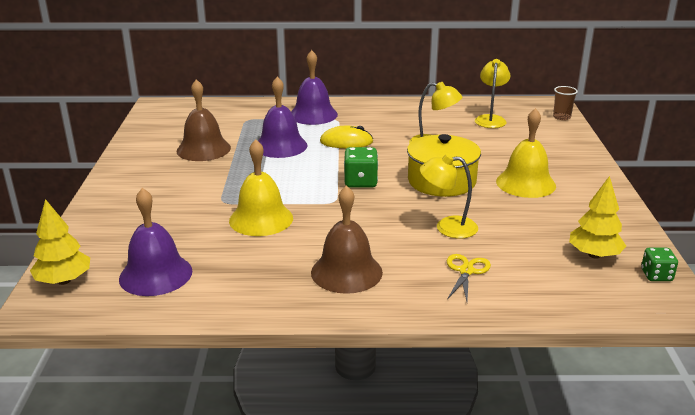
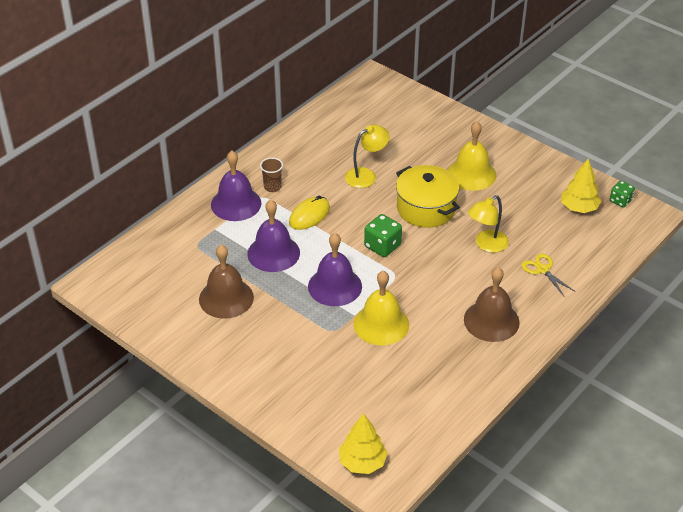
camera: 50 degrees left, 15 degrees up
(155, 274) = (402, 412): purple bell -> purple bell (335, 286)
(490, 119) = (361, 122): yellow lamp -> none
(561, 117) = (400, 88): brown cup -> brown cup (272, 187)

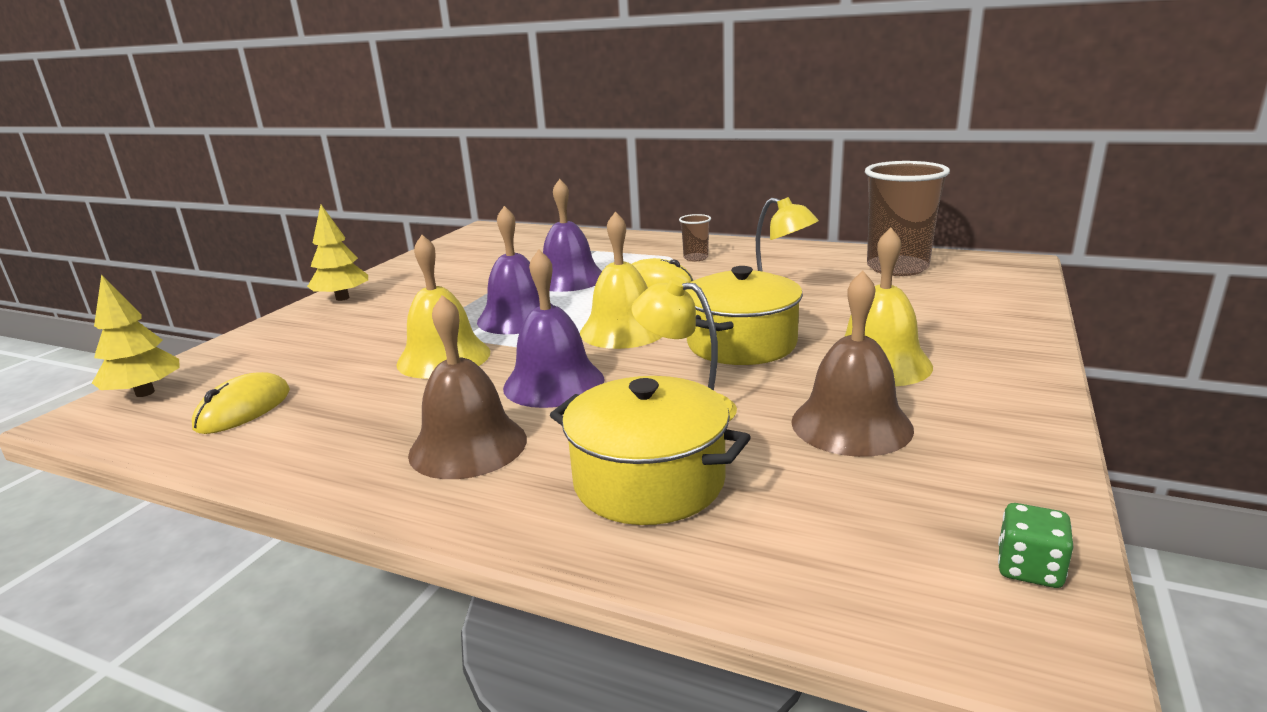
camera: 75 degrees right, 20 degrees down
(226, 298) = (477, 274): brown bell -> brown bell (851, 424)
(236, 203) = (648, 250): purple bell -> purple bell (554, 383)
(352, 117) = (897, 268): none -> brown cup
(382, 246) = (623, 330): green dice -> yellow bell
(410, 410) = (243, 409): none -> yellow mouse
(542, 270) = (649, 481): yellow scissors -> yellow pot
(579, 208) = (915, 500): yellow tree -> yellow tree (342, 298)

